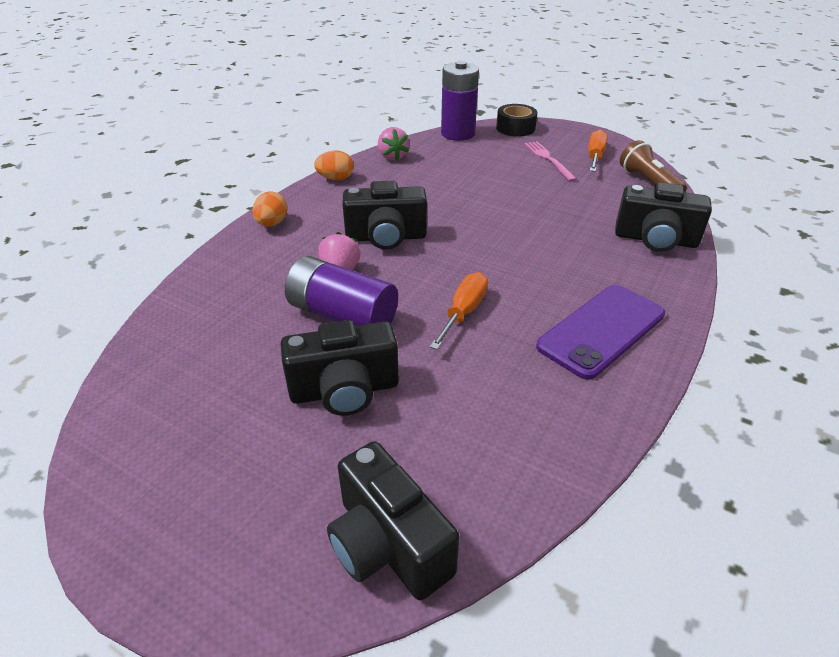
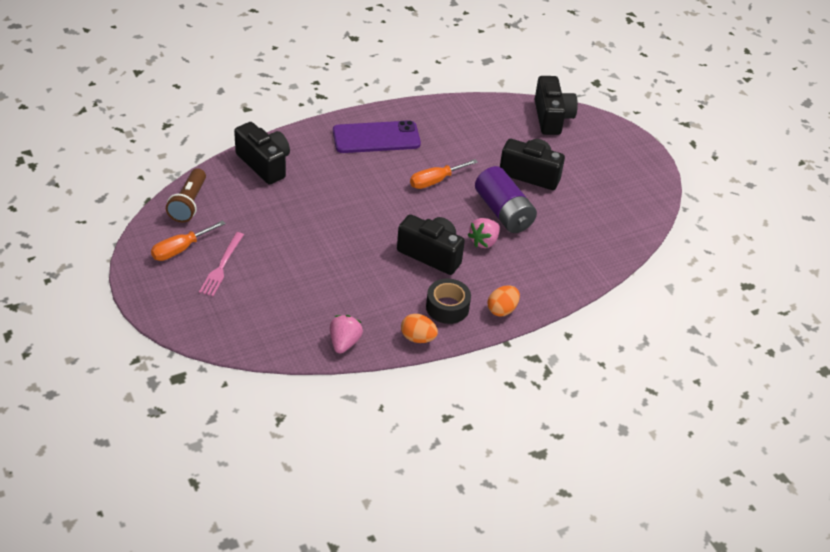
camera: 150 degrees left, 5 degrees up
(458, 134) = (250, 345): purple battery -> none
(515, 128) = (188, 323): black tape -> black tape (447, 307)

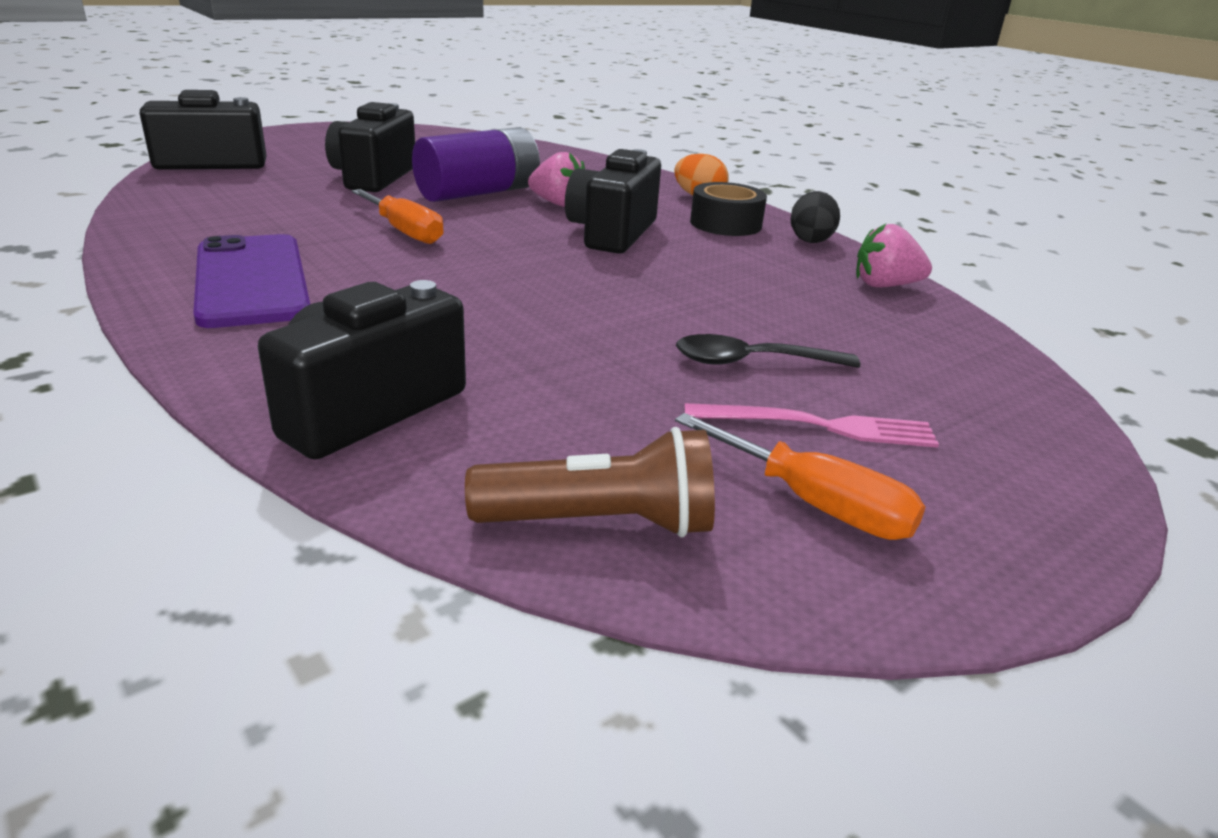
camera: 100 degrees left, 15 degrees down
(273, 264) = (752, 362): none -> black spoon
(418, 338) = (810, 239): orange egg -> black egg

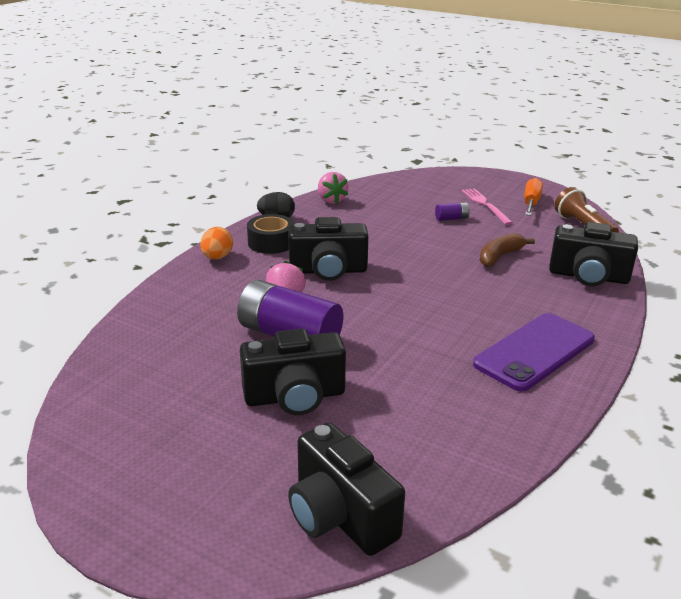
camera: 110 degrees left, 0 degrees up
(405, 232) = (404, 335): orange screwdriver -> none
(542, 352) = (500, 256): none -> brown banana
(752, 362) = (451, 218): black spoon -> purple battery

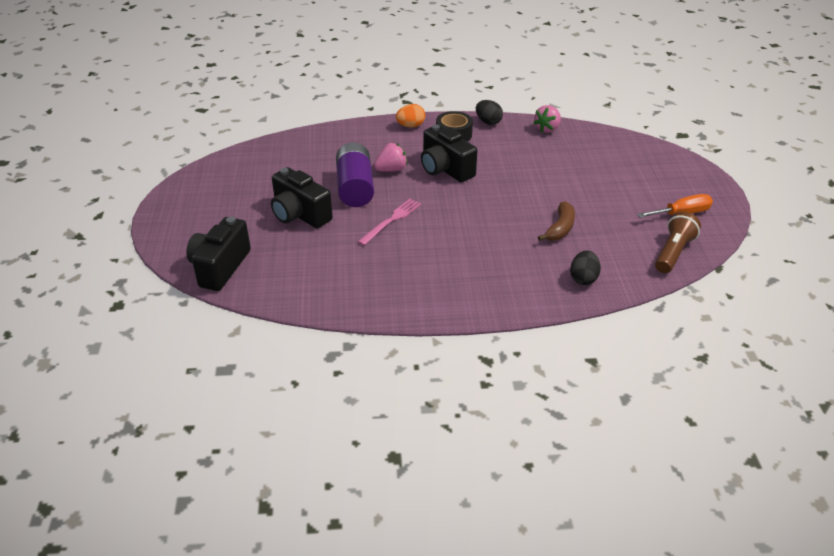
camera: 55 degrees right, 10 degrees up
(451, 218) = (593, 187): purple battery -> none
(485, 205) = (642, 193): pink fork -> pink fork (391, 220)
(500, 256) = (560, 228): brown banana -> brown banana turned 105 degrees clockwise
(534, 351) = (441, 284): purple phone -> none
(588, 276) = (583, 278): black camera -> black egg

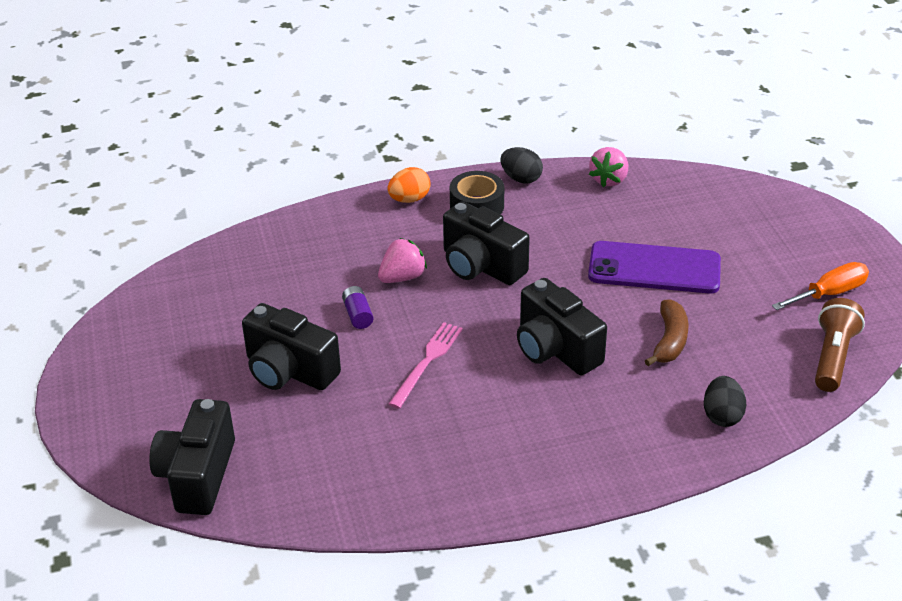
camera: 10 degrees left, 0 degrees up
(355, 188) = (358, 315): purple battery -> purple battery, size x0.43
(480, 224) = (555, 349): none -> black camera
(562, 184) = (654, 268): none -> purple phone

